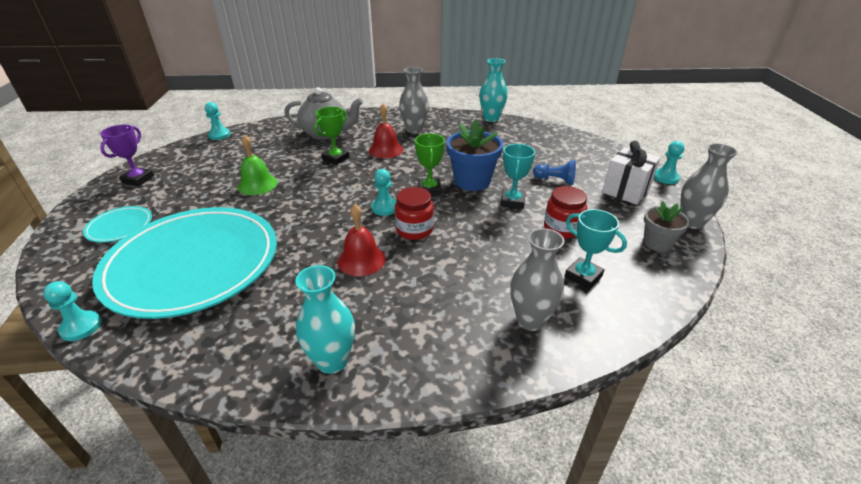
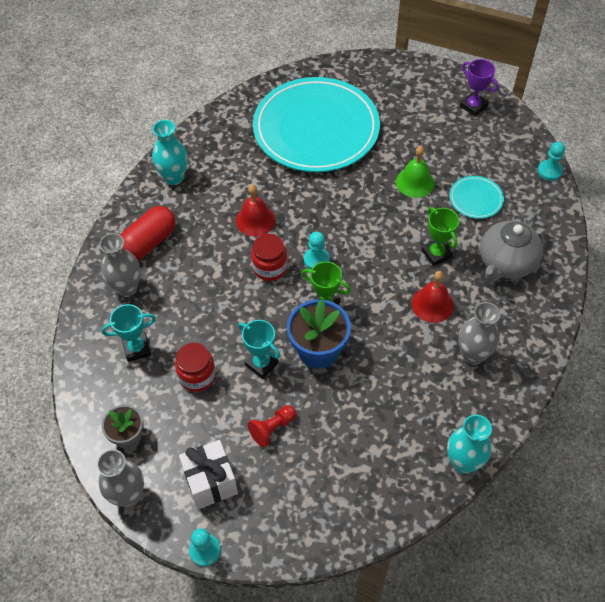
camera: 120 degrees right, 20 degrees up
(81, 327) = (285, 77): turquoise pawn -> none
(120, 226) = (395, 94): turquoise plate -> turquoise plate (476, 199)
(454, 333) = (149, 242): none -> red capsule
(555, 180) = (272, 429): blue pawn -> red pawn

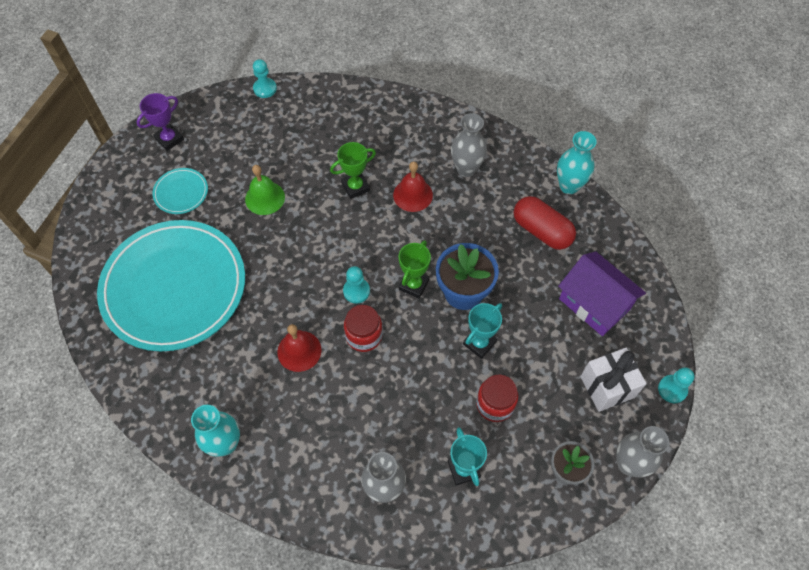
camera: 90 degrees left, 5 degrees up
(149, 242) = (320, 467): red capsule -> red capsule (541, 231)
(272, 429) = (548, 333): red pawn -> none
(308, 478) = (594, 303): none -> purple house
(476, 199) = (292, 149): turquoise plate -> turquoise plate (181, 192)
(506, 263) = (369, 134): grey teapot -> none

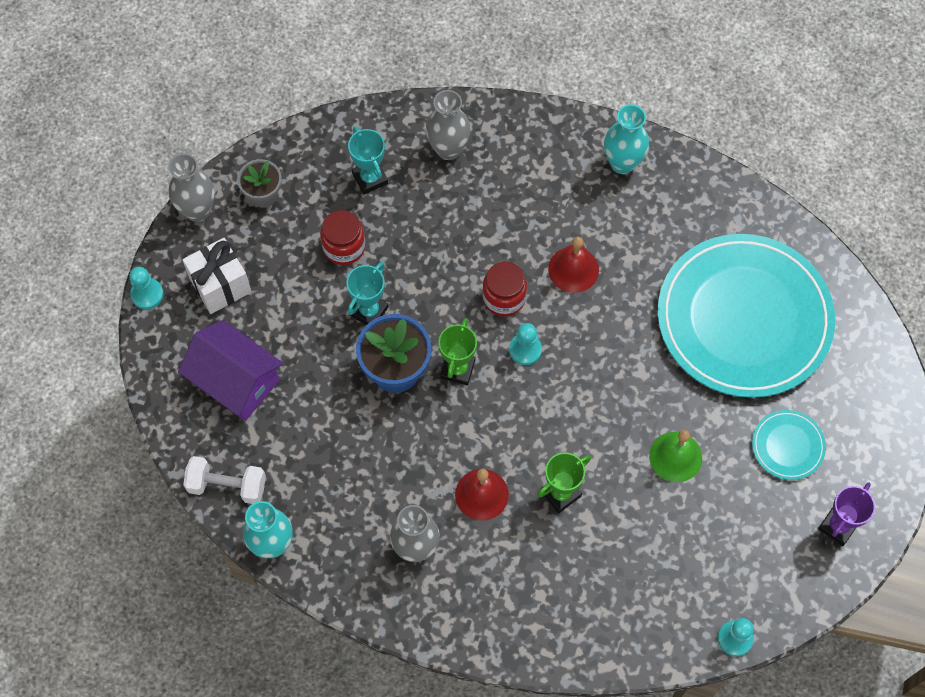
camera: 170 degrees right, 5 degrees up
(541, 231) = (305, 469): red capsule -> none
(602, 228) = (227, 486): none -> white dumbbell

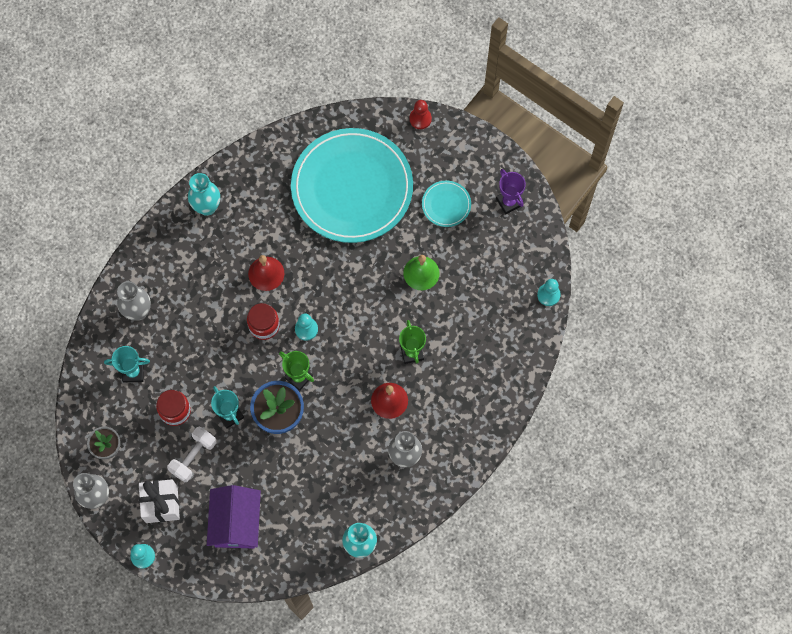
camera: 65 degrees left, 5 degrees up
(227, 486) = (307, 557): white dumbbell -> white dumbbell (193, 457)
(235, 381) = (236, 522): purple house -> purple house turned 60 degrees counterclockwise
(888, 360) = (420, 119): none -> red pawn

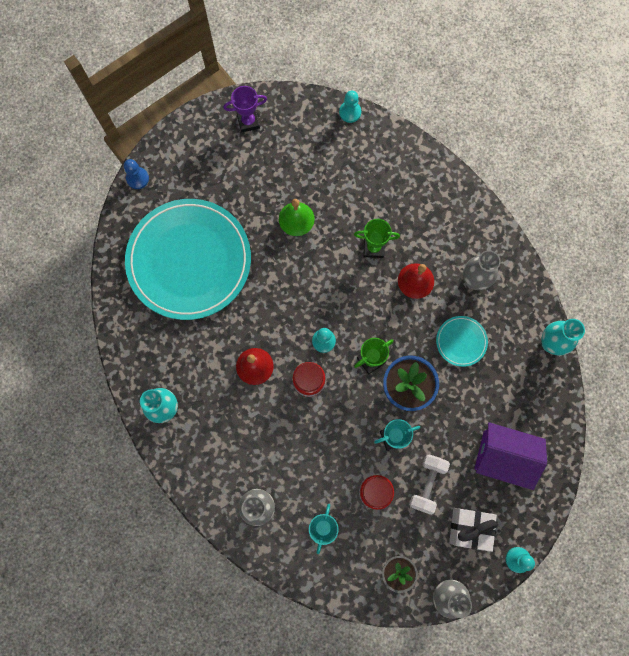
camera: 75 degrees left, 5 degrees up
(193, 457) = (427, 484): white dumbbell -> white dumbbell turned 60 degrees clockwise
(420, 119) = (137, 178): red pawn -> blue pawn
(446, 204) = (234, 178): turquoise plate -> turquoise plate (461, 341)

